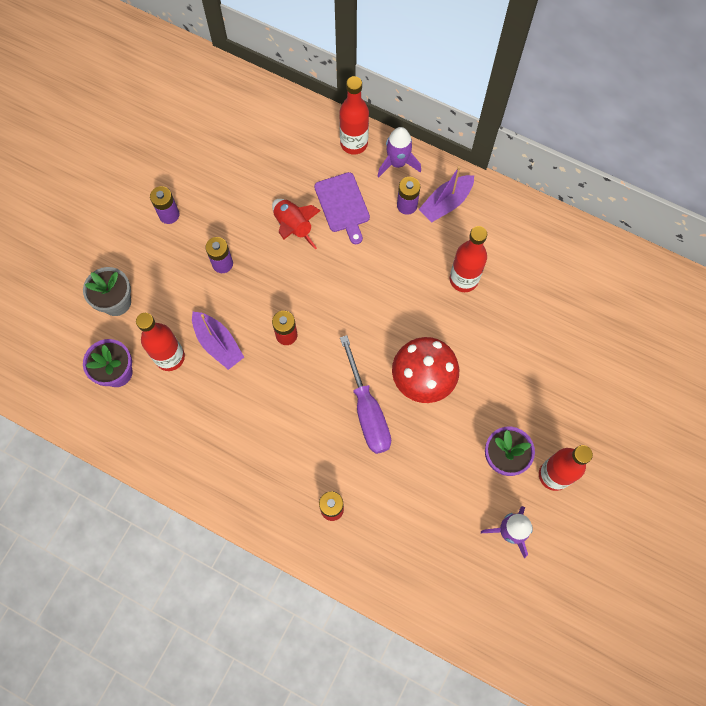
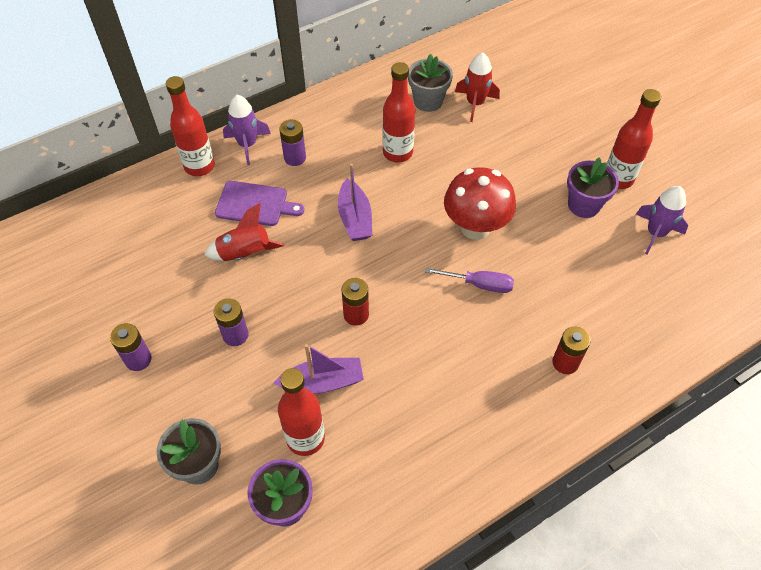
camera: 60 degrees left, 15 degrees down
(367, 410) = (479, 284): purple screwdriver -> purple screwdriver, size x0.64
(446, 203) = (315, 130): purple boat -> purple boat (355, 218)
(540, 272) = (428, 101): none -> grey flower pot
(564, 312) = (475, 103): none -> red rocket

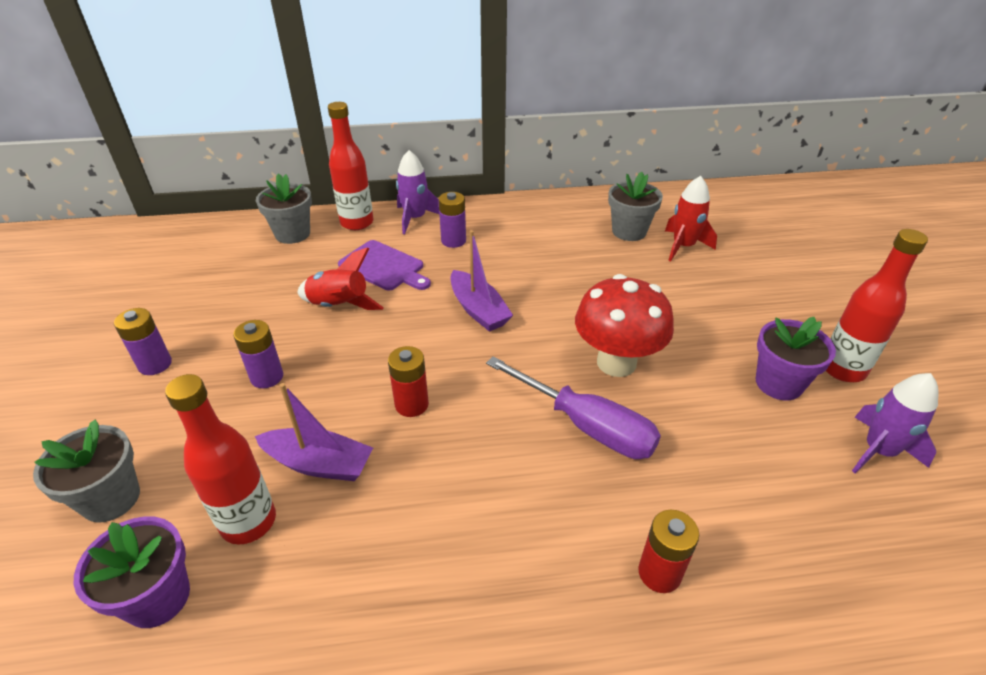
camera: 25 degrees right, 15 degrees down
(151, 197) = (292, 234): none -> grey flower pot
(355, 218) = (478, 310): purple boat -> purple boat turned 45 degrees counterclockwise
(397, 153) = (566, 266): red bottle -> none
(479, 284) = (586, 425): purple screwdriver -> purple screwdriver, size x1.56

